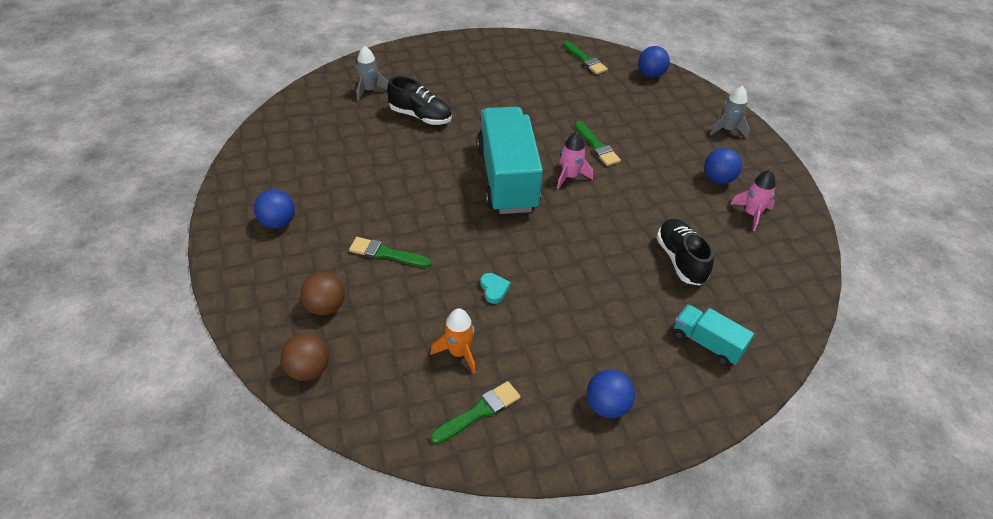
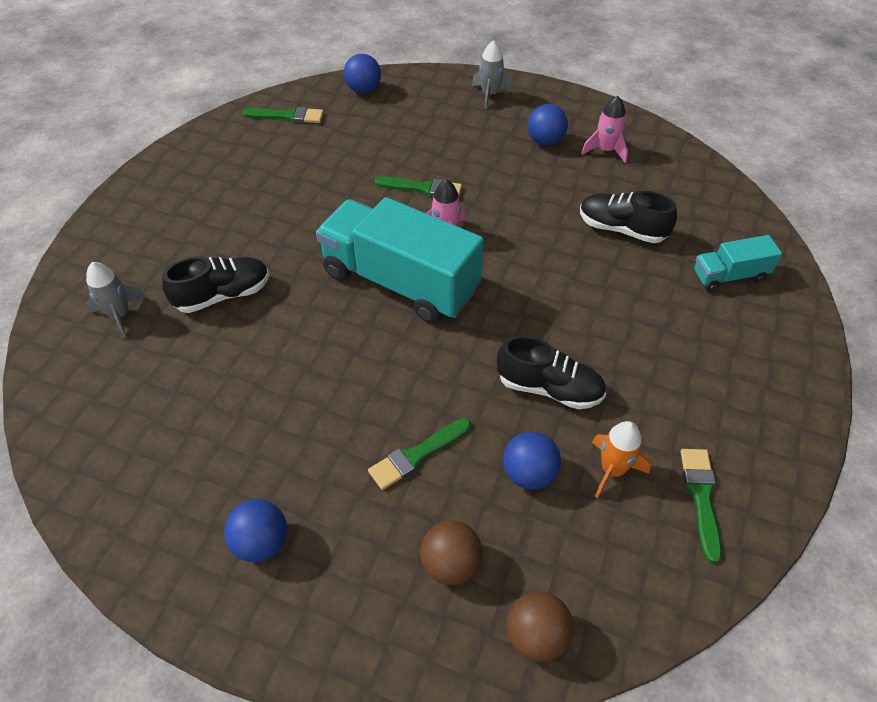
camera: 50 degrees left, 5 degrees up
(494, 289) = (549, 388): turquoise heart -> black shoe
(607, 406) = (755, 390): blue ball -> blue ball (529, 473)

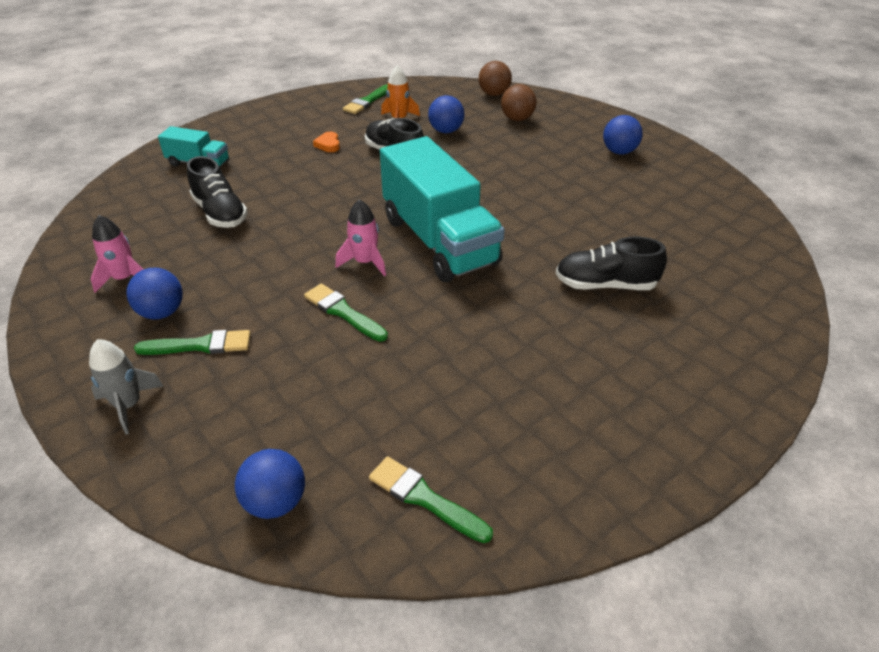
camera: 150 degrees left, 10 degrees down
(120, 315) = (712, 302): grey rocket -> none
(417, 455) = (504, 154): green brush -> green brush (200, 345)
(641, 369) = (328, 145): none -> orange heart

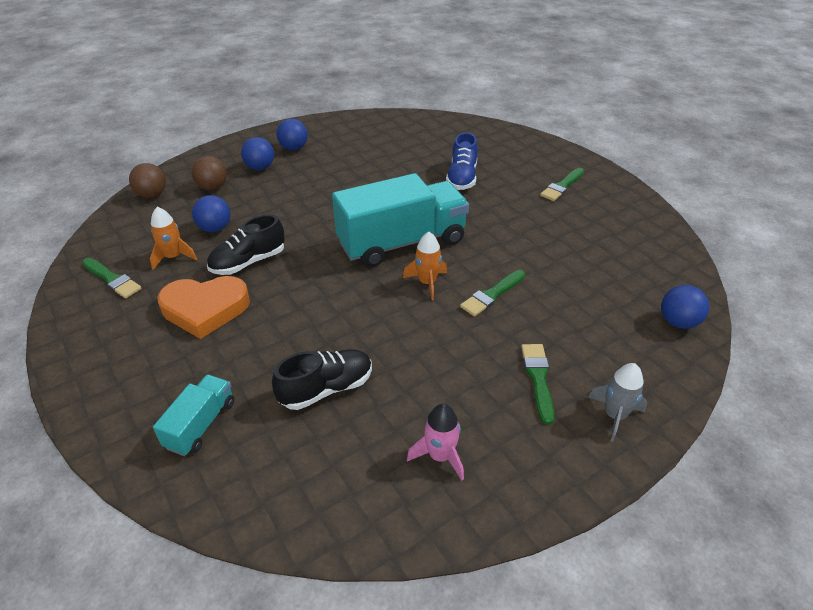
camera: 85 degrees left, 0 degrees up
(162, 312) = (495, 413): blue ball -> blue ball (260, 167)
(328, 145) = (205, 309): orange heart -> orange heart, size x2.44
(365, 262) = (427, 283): pink rocket -> orange rocket
(425, 498) = (655, 261): green brush -> green brush (562, 186)
(605, 285) = (462, 178): black shoe -> blue shoe

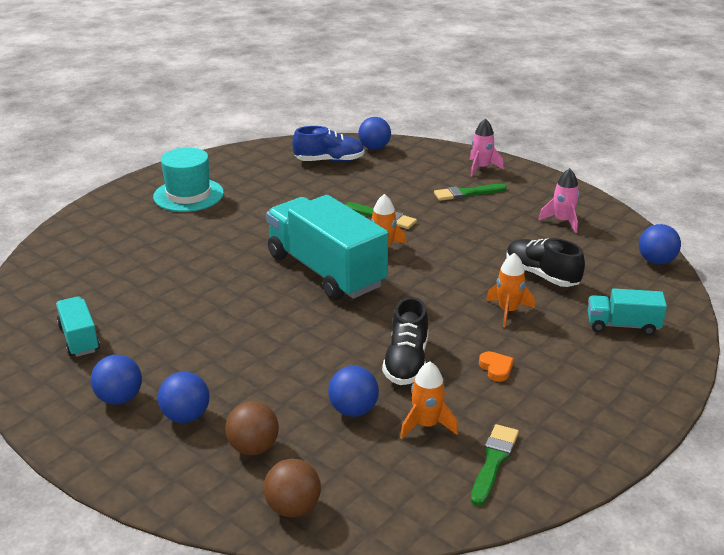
camera: 105 degrees left, 10 degrees down
(205, 309) = (496, 368): orange heart -> orange heart, size x0.41
(248, 262) = (406, 362): black shoe -> black shoe turned 60 degrees clockwise
(278, 341) = (508, 311): none -> orange rocket
(301, 525) = (656, 261): none -> blue ball
(365, 137) = (79, 338): none -> turquoise truck
(462, 178) = (183, 251): blue shoe -> blue shoe (329, 161)
(562, 186) = (188, 195): green brush -> turquoise hat
(614, 415) = (481, 168): grey rocket -> pink rocket

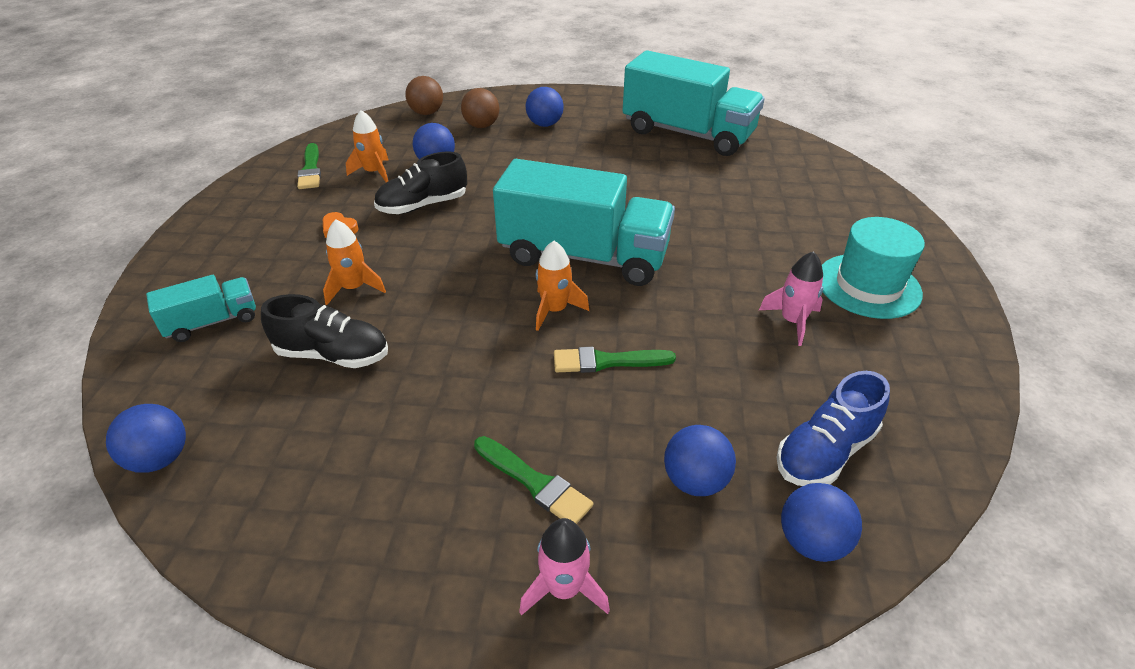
camera: 145 degrees right, 10 degrees up
(79, 338) = (687, 134): turquoise truck -> turquoise truck, size x2.08
(119, 398) = (600, 118): blue ball -> blue ball (695, 481)
(406, 362) = (423, 205): black shoe -> black shoe turned 90 degrees counterclockwise
(467, 193) = (534, 482): green brush -> green brush turned 90 degrees clockwise
(562, 221) = (336, 487): pink rocket -> pink rocket (792, 321)

